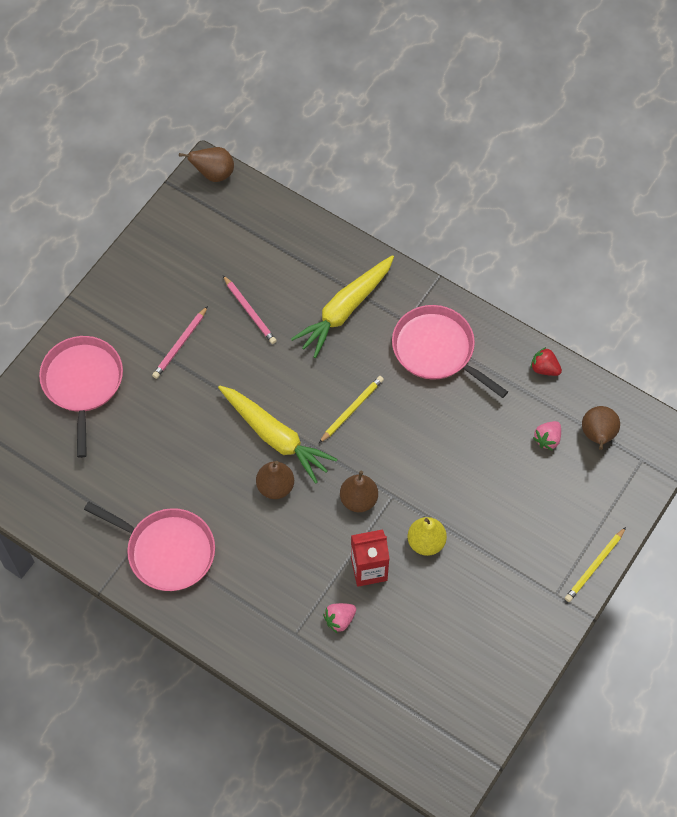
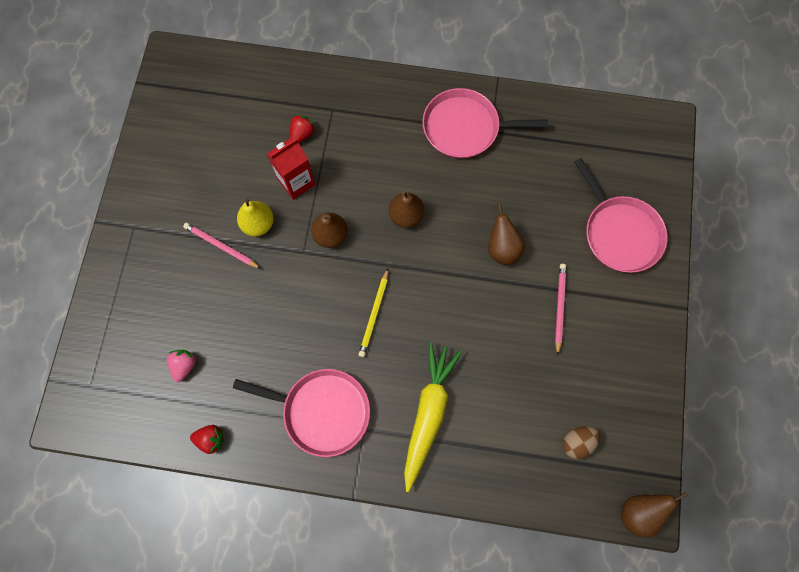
camera: 155 degrees right, 10 degrees up
(232, 238) = (577, 442): none -> brown egg
(250, 311) = (516, 370): pink pencil -> pink pencil (221, 246)
(275, 437) = (428, 259): yellow carrot -> none
(339, 620) = (302, 134): pink strawberry -> red strawberry
(595, 566) = (106, 265): yellow pencil -> none
(598, 435) = (138, 390): brown pear -> brown pear (502, 248)

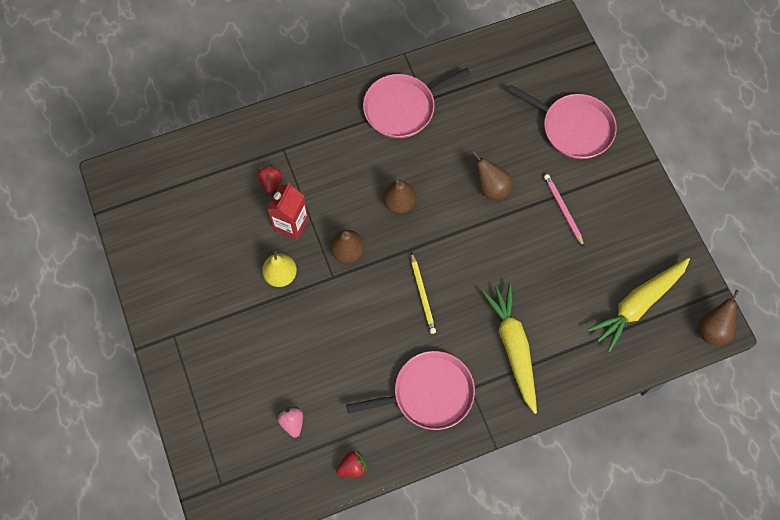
camera: 30 degrees left, 5 degrees down
(221, 246) = (261, 310): pink pencil -> none
(577, 442) = (638, 304): brown egg -> yellow carrot

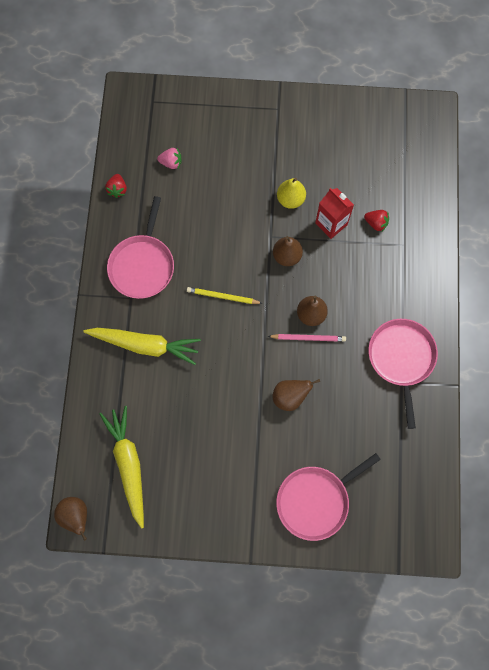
camera: 115 degrees right, 5 degrees up
(563, 210) = (241, 447): pink pencil -> pink pencil (308, 338)

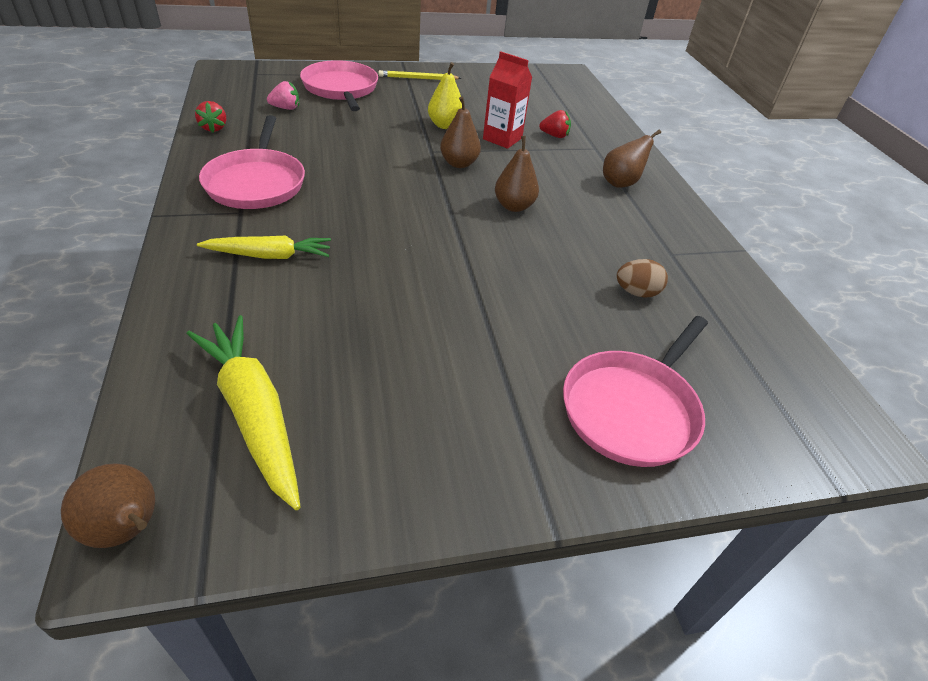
camera: 20 degrees left, 30 degrees down
(145, 345) = (270, 255): yellow carrot -> yellow carrot, size x0.66
(223, 297) = (383, 201): yellow pencil -> yellow pencil (418, 78)
(290, 397) = (523, 286): brown pear -> brown pear (620, 183)
(308, 338) = (520, 226): pink pencil -> none
(359, 414) = (636, 292): none -> brown egg
(401, 358) = (656, 233): pink pan -> pink pan (341, 89)

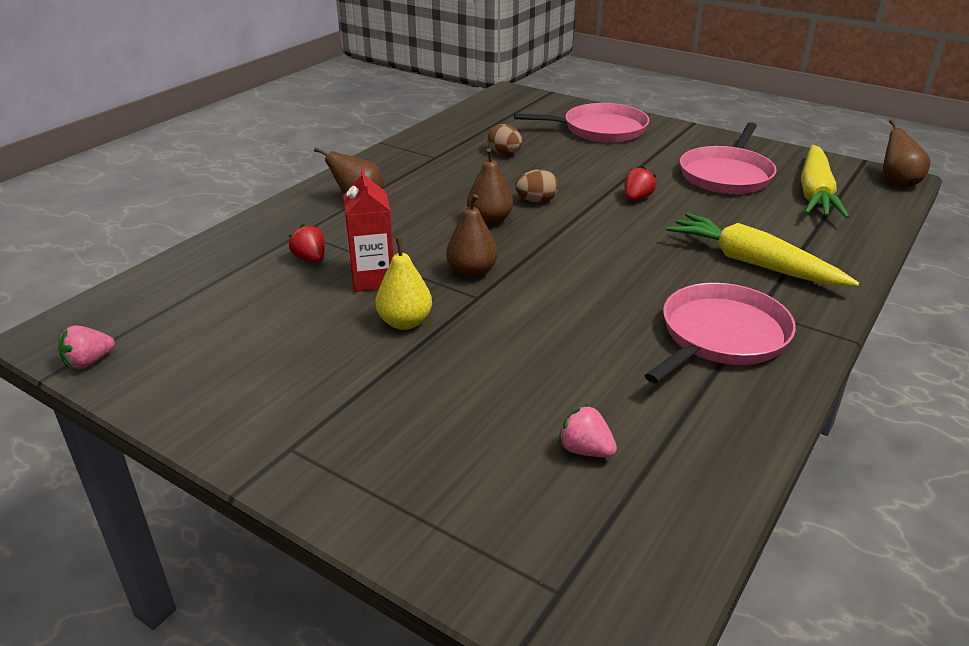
camera: 130 degrees left, 10 degrees down
(214, 128) = (729, 452): red strawberry -> red strawberry (637, 198)
(270, 255) = (753, 263): yellow carrot -> yellow carrot, size x1.52
(341, 89) = (447, 460): pink pan -> pink pan (726, 175)
(418, 78) = (288, 428): yellow pencil -> none
(514, 242) = (536, 201): none -> brown egg
(533, 71) = (89, 362): none -> pink strawberry

